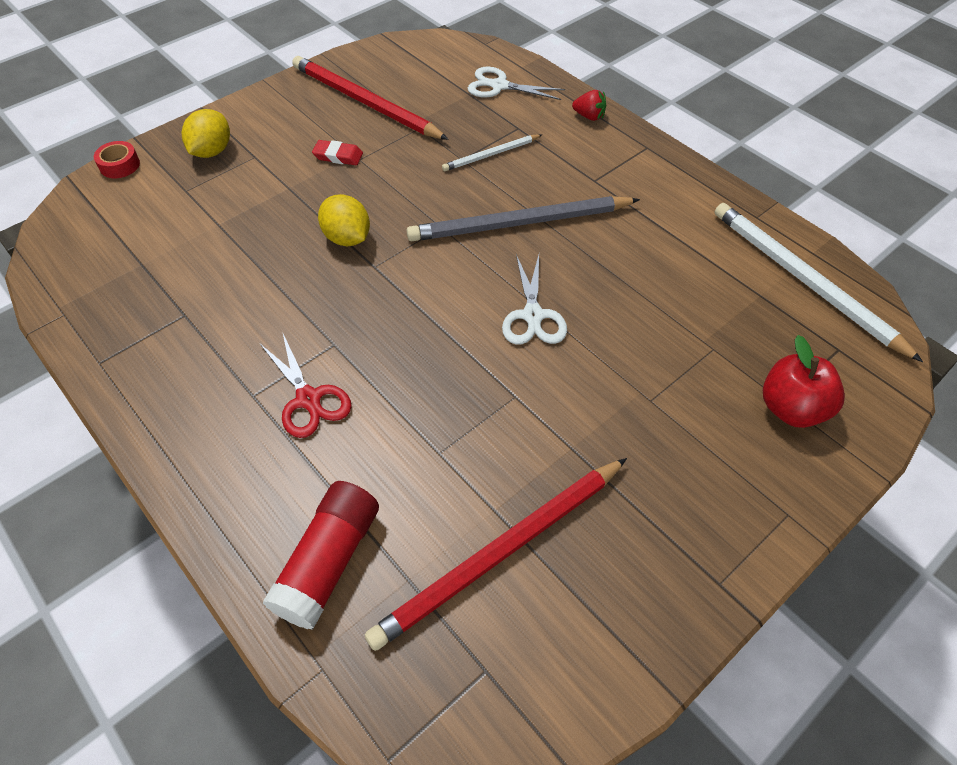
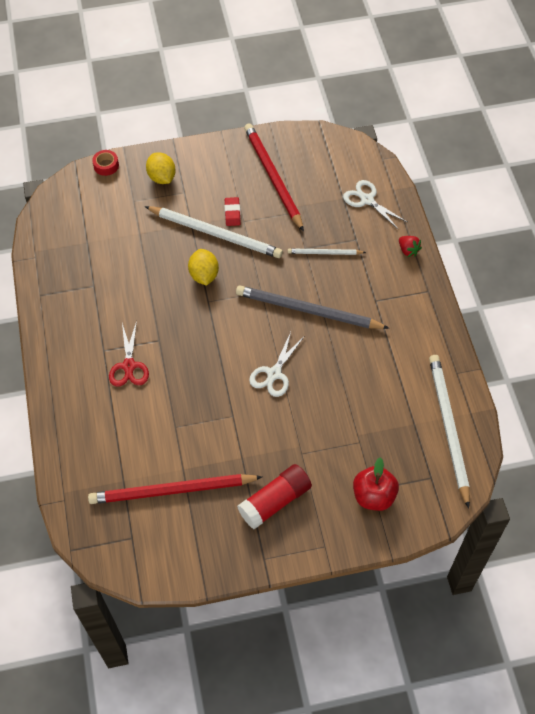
camera: 30 degrees right, 5 degrees up
(212, 151) = (162, 177): yellow lemon -> yellow lemon turned 75 degrees counterclockwise
(329, 562) = (93, 454): red glue stick -> red glue stick (275, 501)
(331, 186) = (215, 234): none -> white pencil
(338, 156) = (232, 213): red eraser -> red eraser turned 45 degrees clockwise

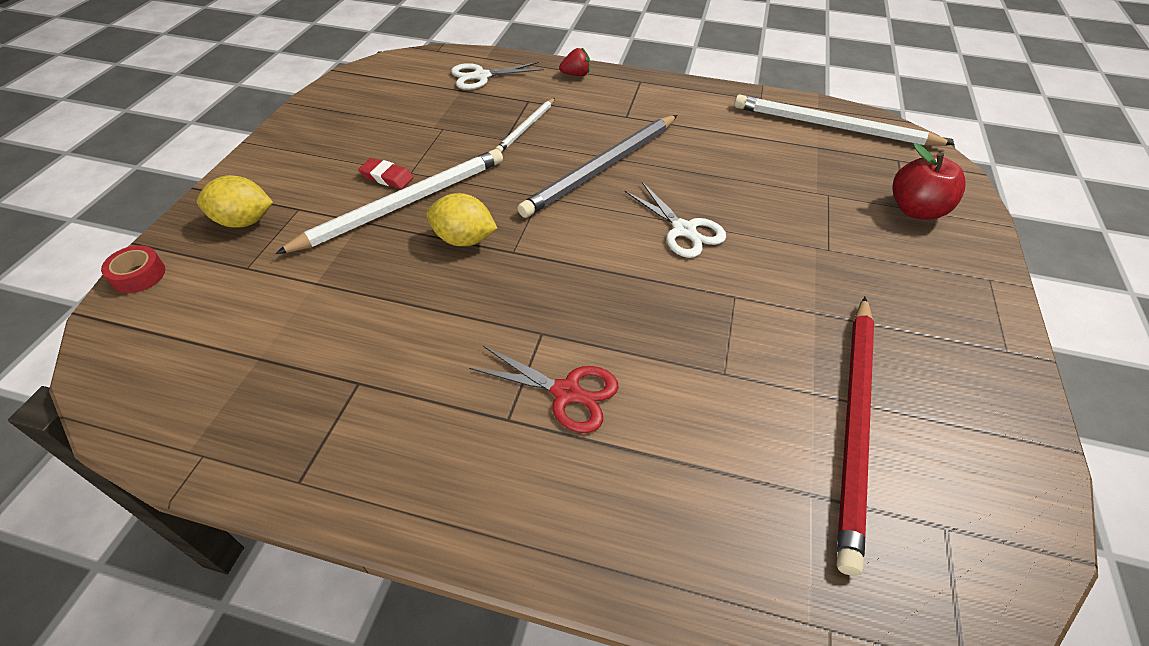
camera: 65 degrees left, 10 degrees down
(273, 177) = (370, 126): red pencil -> none
(275, 501) = (904, 303): red glue stick -> none

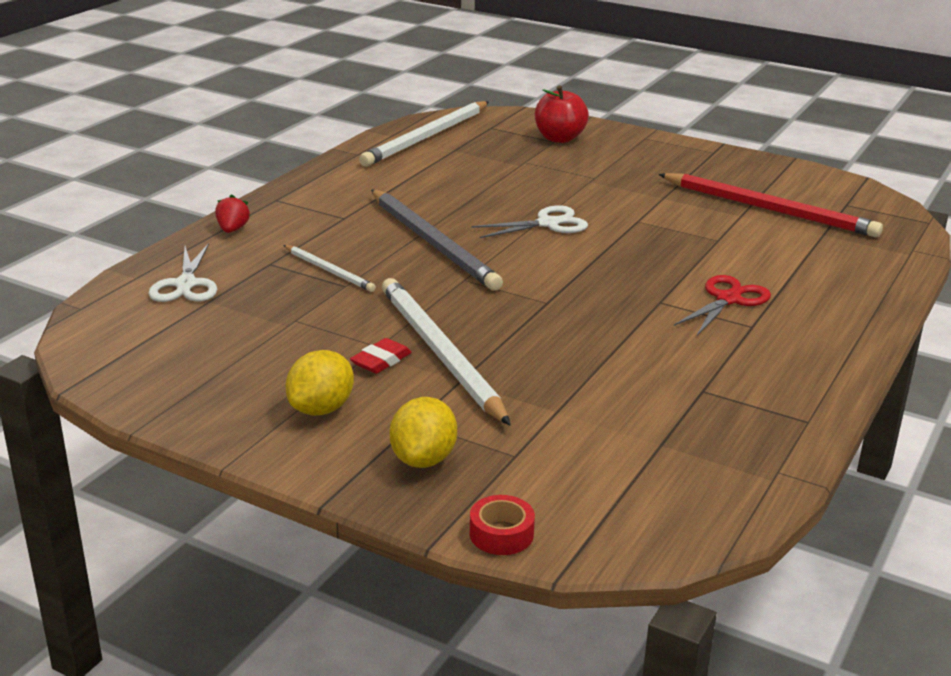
camera: 75 degrees left, 20 degrees down
(464, 239) = (518, 324): yellow lemon -> yellow lemon (321, 409)

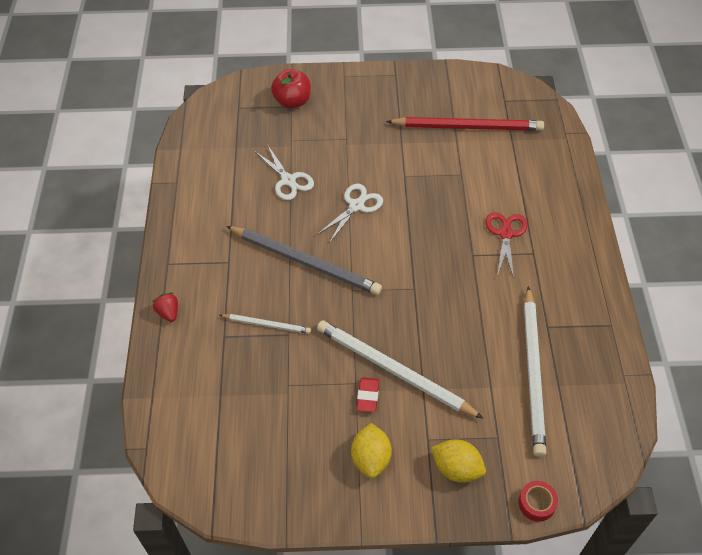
camera: 30 degrees left, 25 degrees up
(185, 285) = (191, 387): white scissors -> white scissors (288, 180)
(423, 459) = (456, 468): yellow lemon -> yellow lemon turned 45 degrees counterclockwise
(426, 137) = (206, 140): white pencil -> white pencil (533, 372)

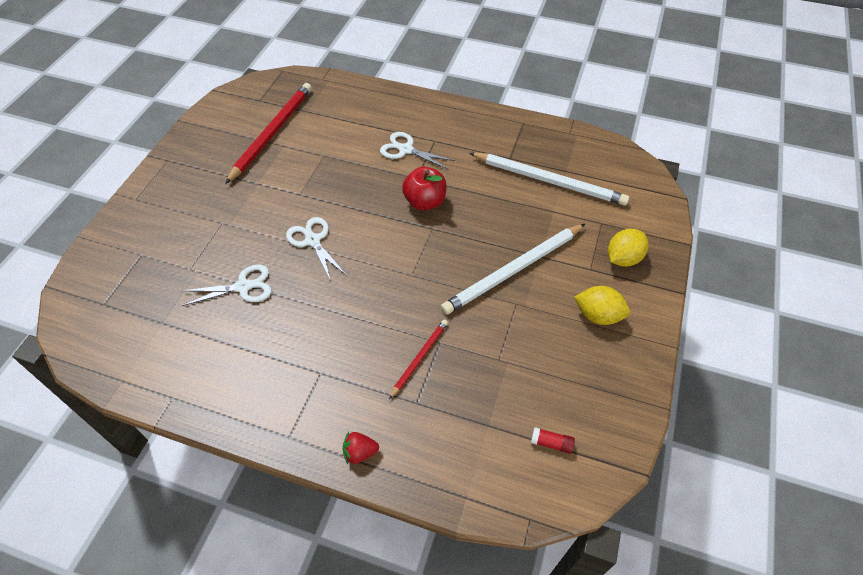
camera: 70 degrees left, 0 degrees up
(218, 448) = (551, 443): none -> red glue stick
(267, 324) = (420, 358): white pencil -> red pencil
(292, 101) = (135, 252): red apple -> red apple (425, 202)
(305, 262) = (358, 302): grey pencil -> none
(368, 396) = (533, 298): red eraser -> none
(506, 233) = (405, 150): red scissors -> white scissors
(536, 503) = (665, 220): red tape -> none

